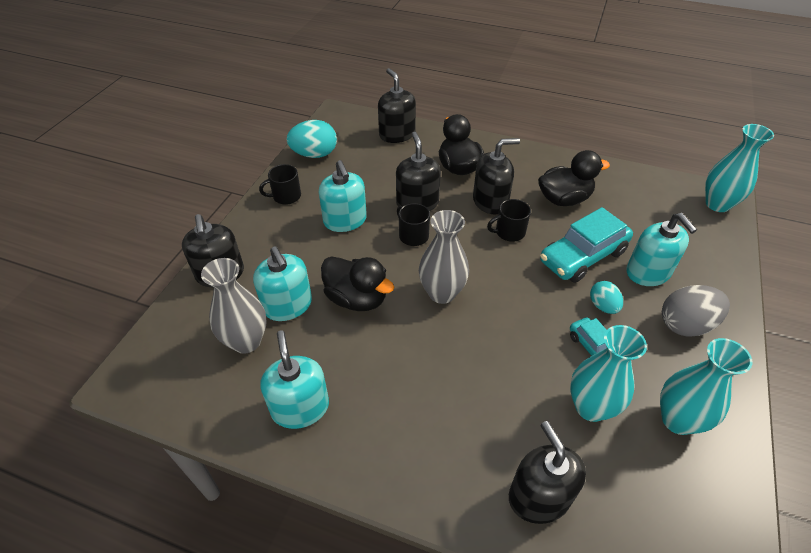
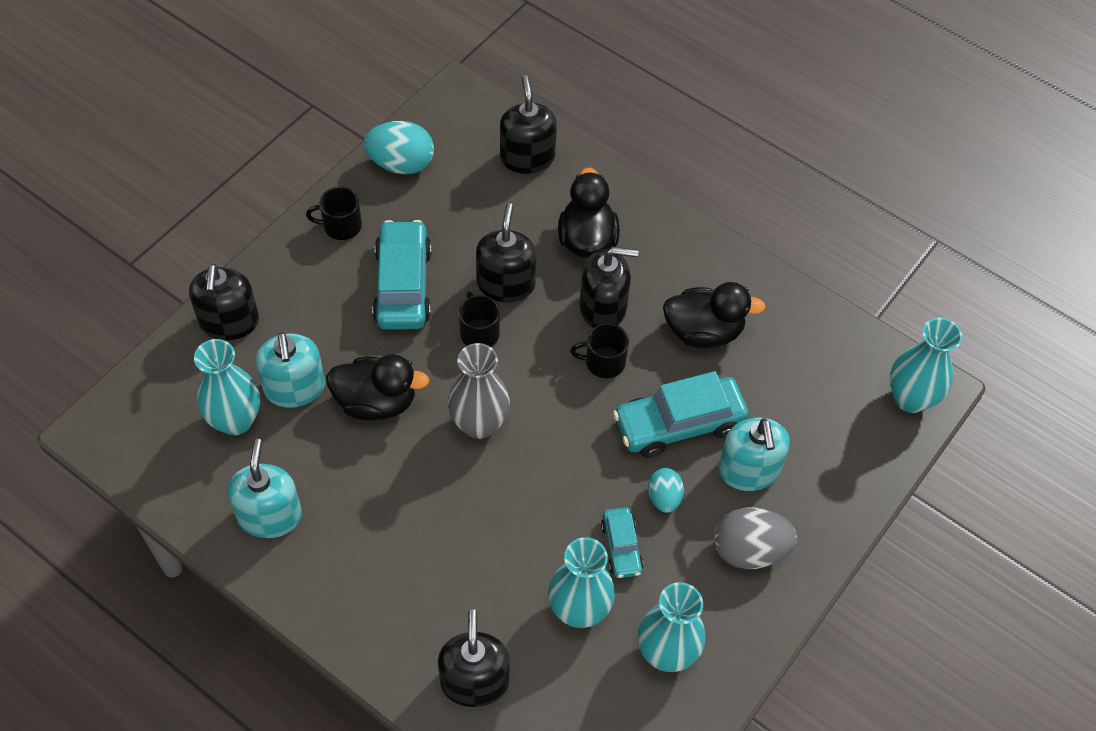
camera: 15 degrees right, 10 degrees up
(246, 341) = (235, 420): grey vase -> turquoise vase
(345, 220) = (403, 285): turquoise soap dispenser -> turquoise car
(356, 298) = (376, 402): black duck -> black duck turned 45 degrees counterclockwise

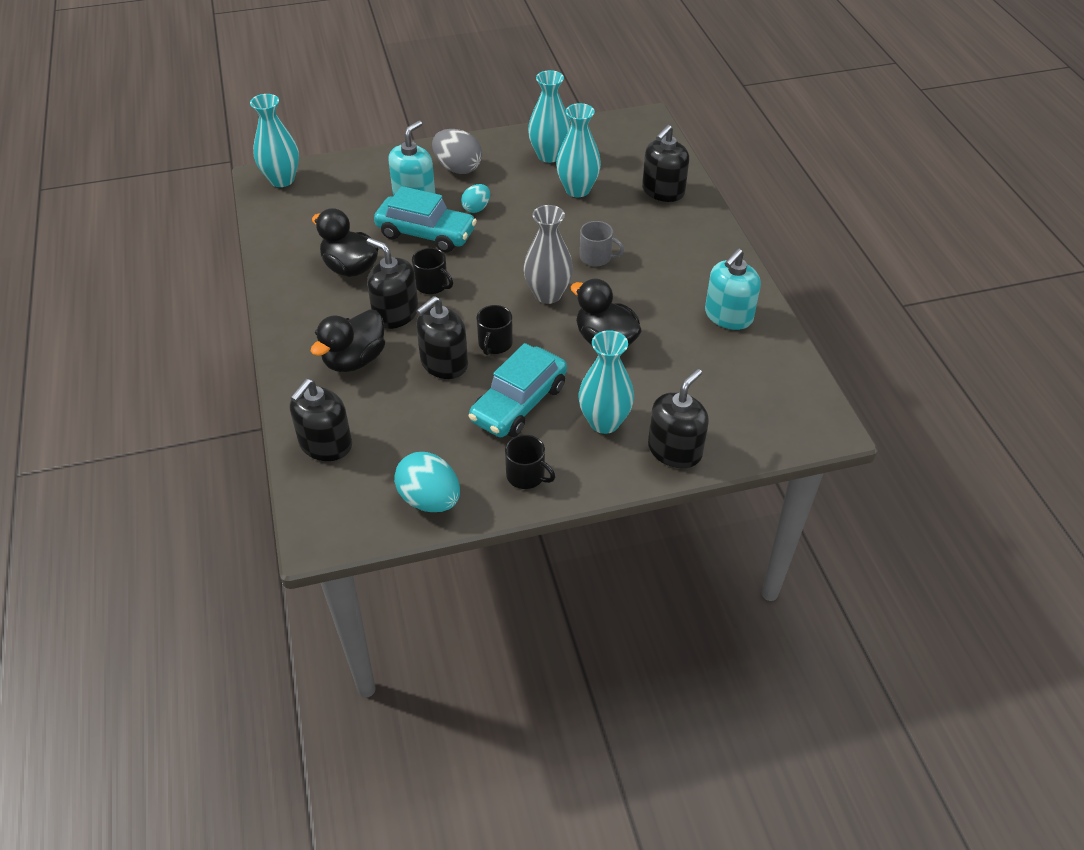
camera: 140 degrees left, 10 degrees down
(235, 420) = (715, 381): turquoise vase -> turquoise vase (604, 422)
(294, 388) = (657, 379): turquoise soap dispenser -> none
(470, 510) = (596, 257): none -> grey mug
(621, 547) = (525, 201): turquoise car -> none

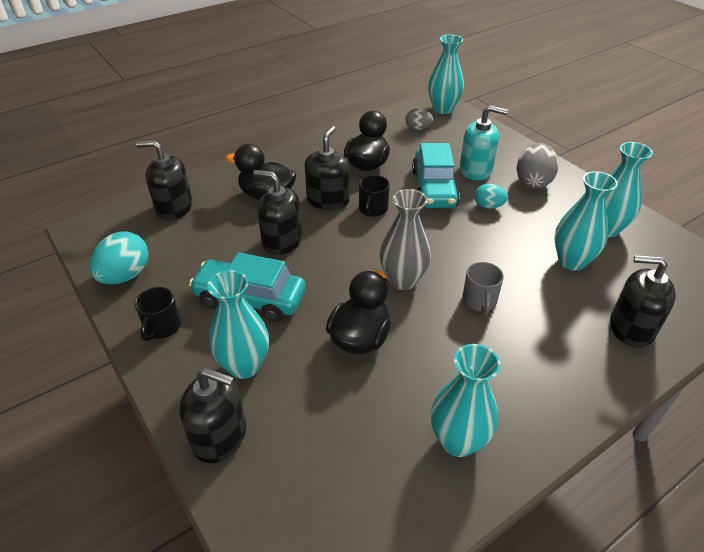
camera: 70 degrees right, 5 degrees down
(307, 210) = (418, 128): none -> grey egg
(495, 344) = (319, 264): black mug -> none
(728, 316) = (458, 441): turquoise soap dispenser -> turquoise vase

